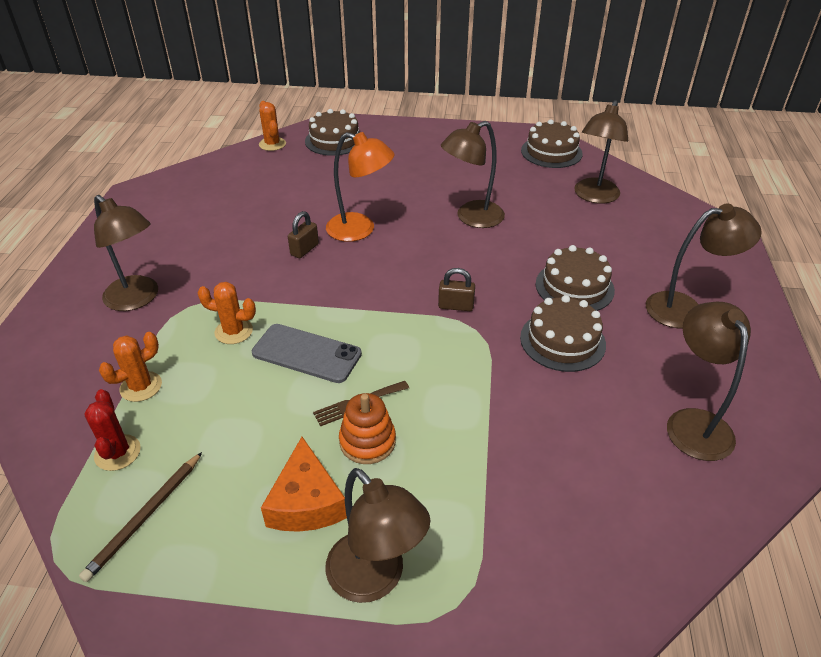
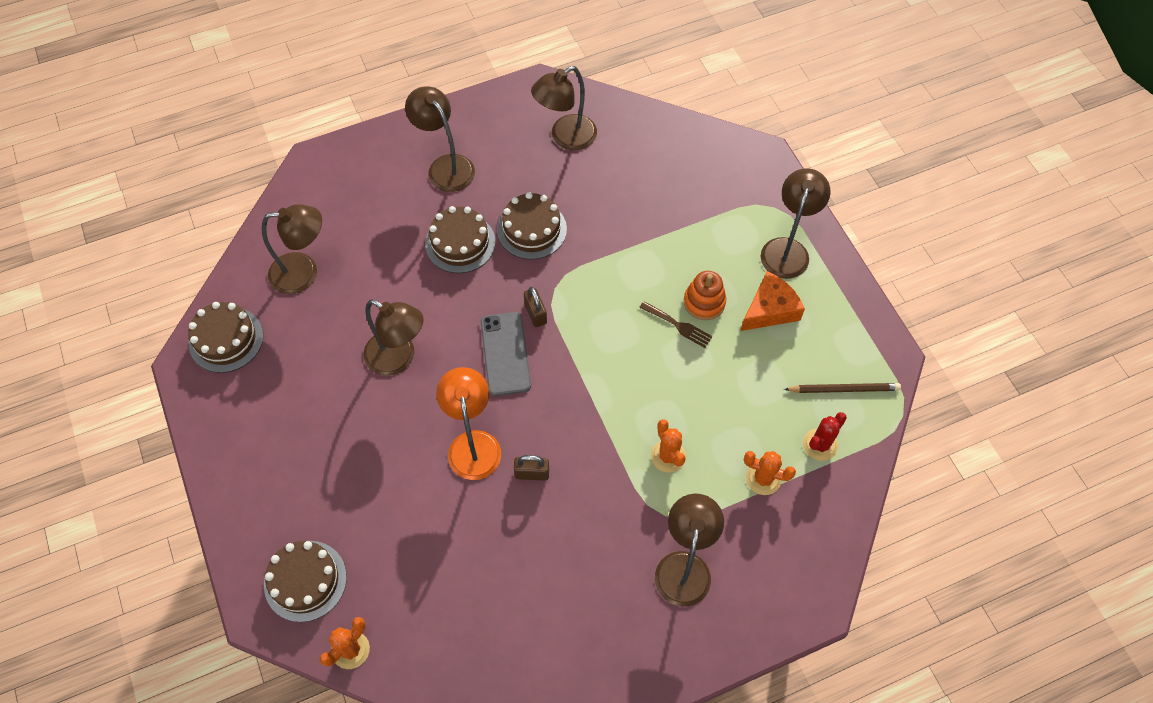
camera: 120 degrees left, 20 degrees up
(306, 353) = (655, 387): grey phone -> grey phone (505, 354)

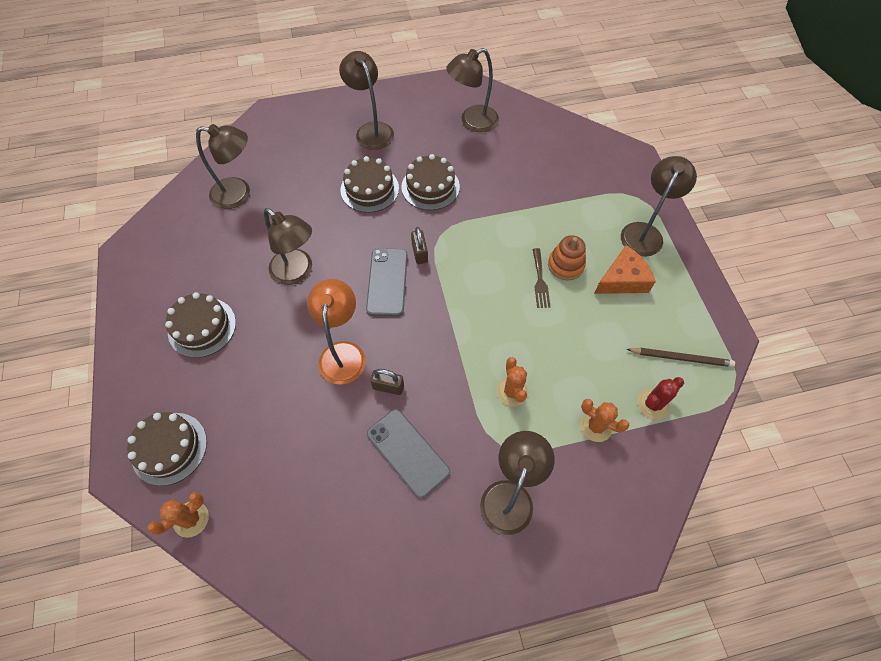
camera: 10 degrees right, 0 degrees up
(226, 339) = (162, 236): brown cake -> brown cake (202, 327)
(568, 540) = (408, 452): none -> grey phone
(678, 325) = (540, 281): brown fork -> brown fork turned 45 degrees clockwise

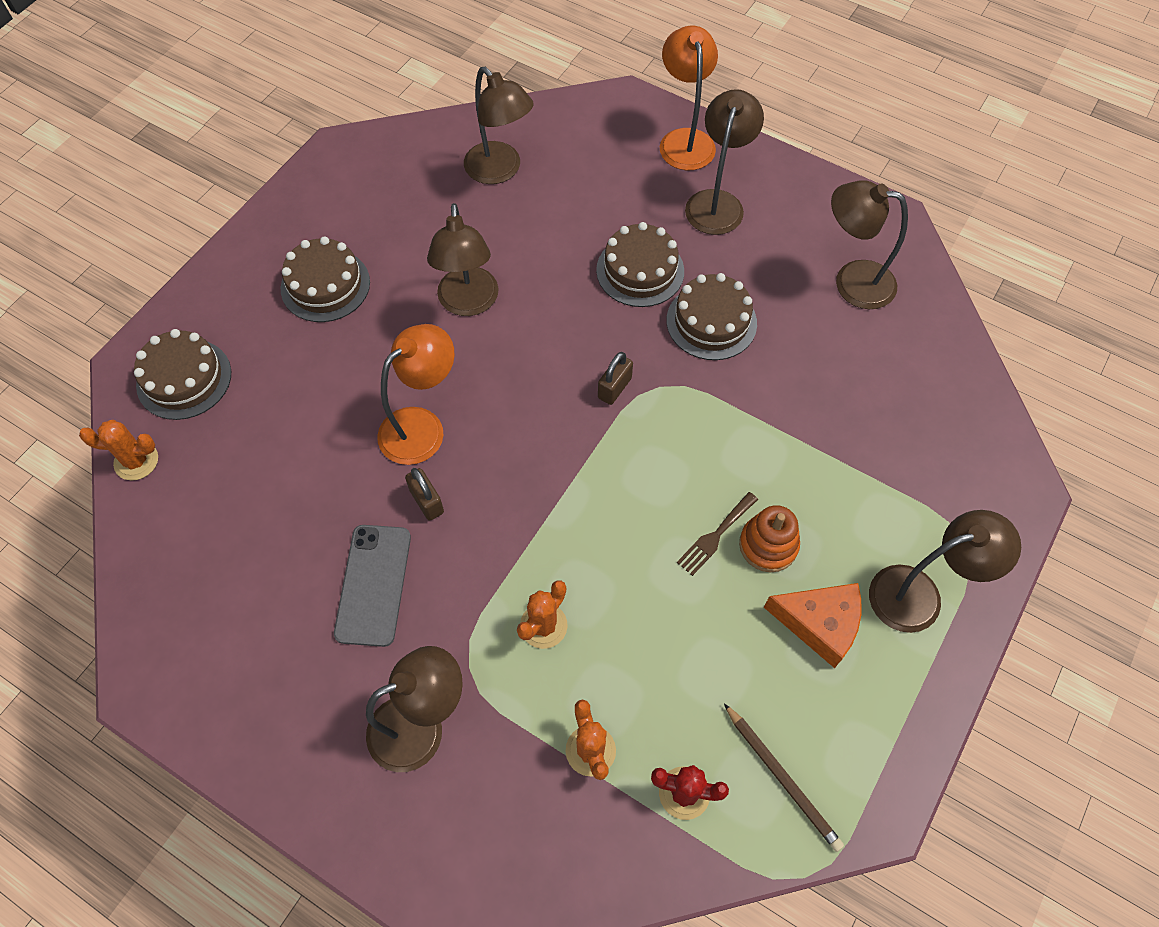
camera: 45 degrees right, 0 degrees up
(322, 112) = (684, 140): none -> orange lamp
(387, 282) = (546, 390): grey phone -> none

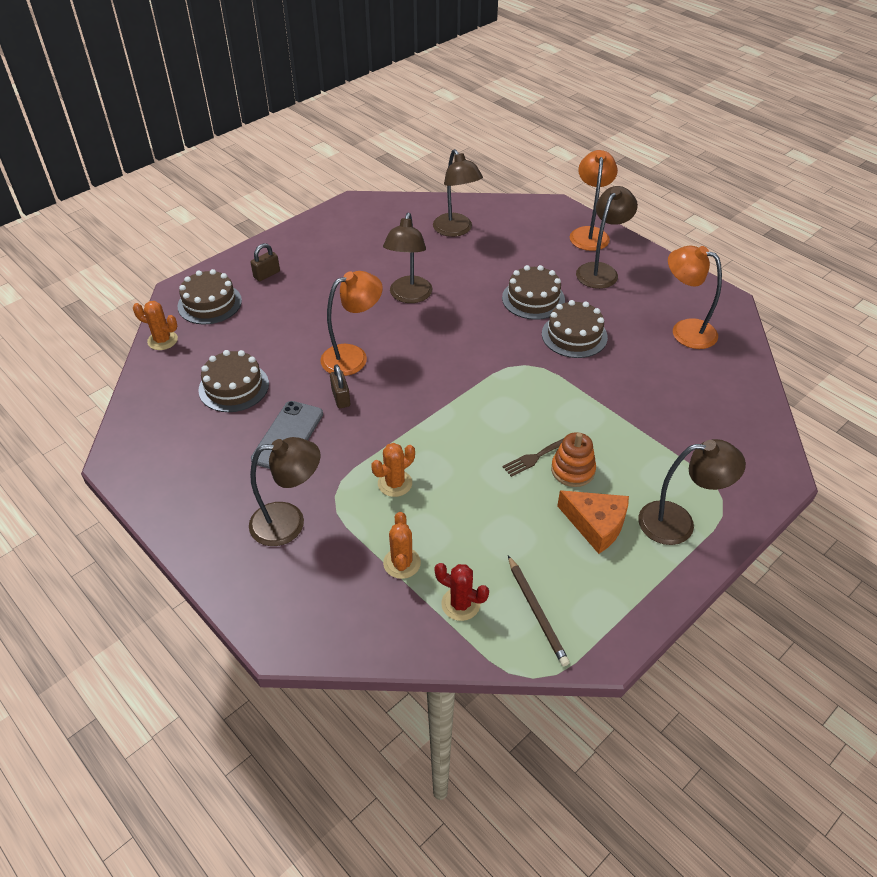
camera: 15 degrees right, 15 degrees down
(325, 285) = (318, 271): brown cake -> brown cake (234, 387)
(614, 388) = (492, 360): brown padlock -> brown padlock (267, 274)
(852, 281) = (685, 330): brown lamp -> orange lamp

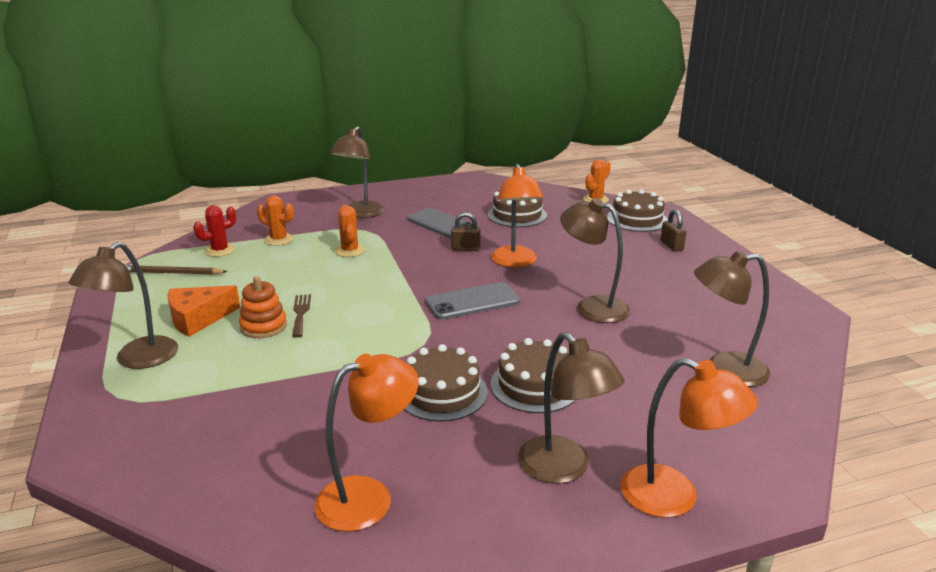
camera: 115 degrees right, 20 degrees down
(443, 360) = (472, 302): none -> grey phone

